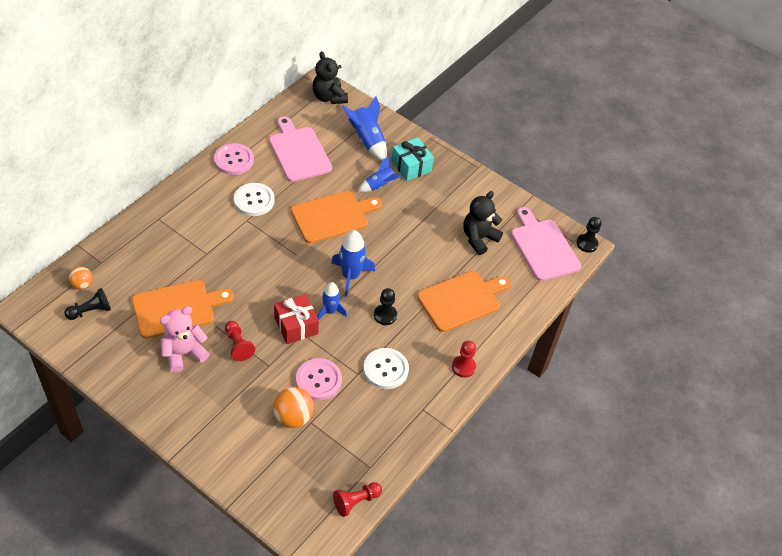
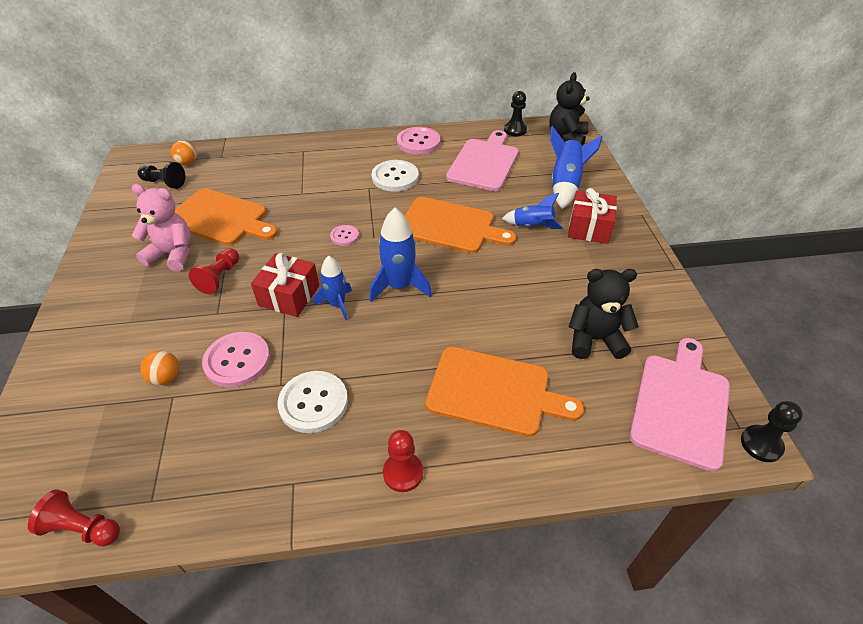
camera: 50 degrees right, 5 degrees down
(277, 266) = (344, 236): none -> pink button
(293, 417) = (166, 378): orange ball -> orange ball, size x0.62
(385, 315) = (385, 346): black pawn -> black pawn (515, 130)
(411, 166) = (589, 228): turquoise gift -> red gift

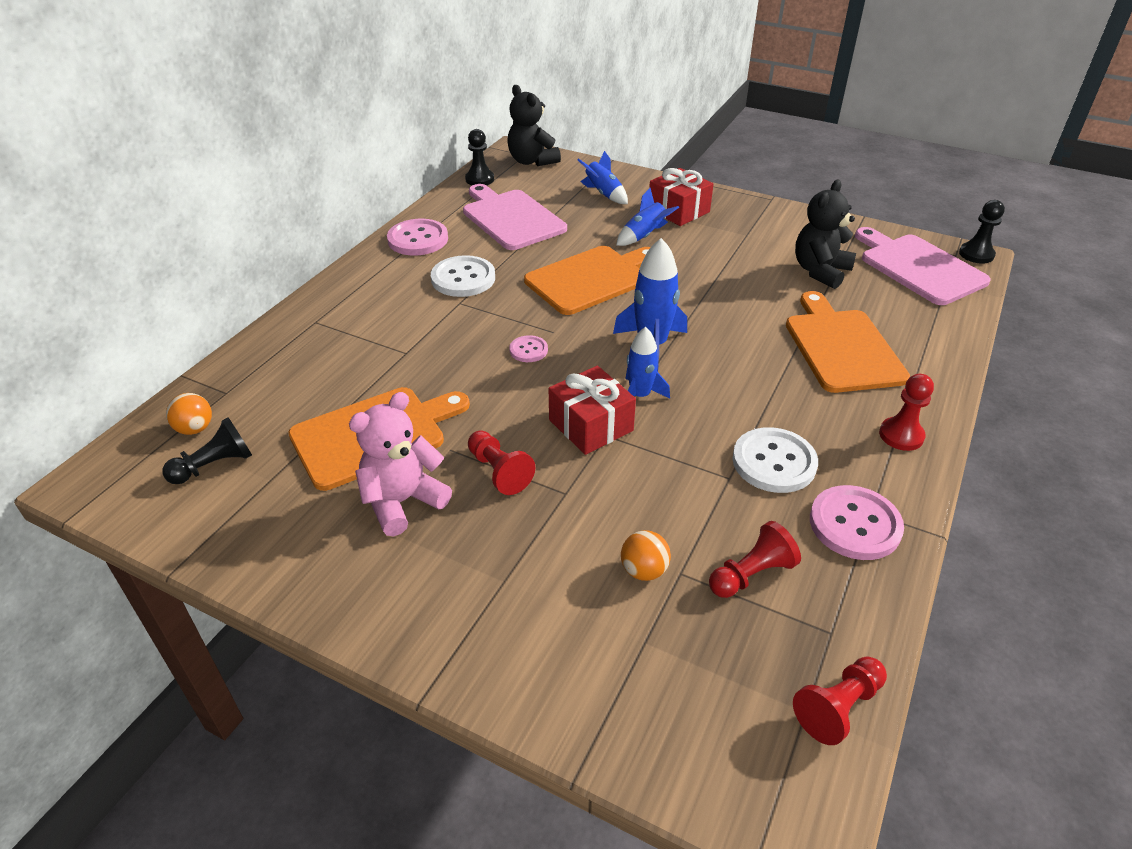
camera: 55 degrees left, 5 degrees down
(188, 434) = (751, 574): none -> red pawn
(237, 361) = (664, 500): pink button -> pink button (855, 524)
(494, 392) = (841, 347): orange cutting board -> orange cutting board turned 60 degrees counterclockwise
(565, 185) = (603, 194): blue rocket -> blue rocket, size x0.65

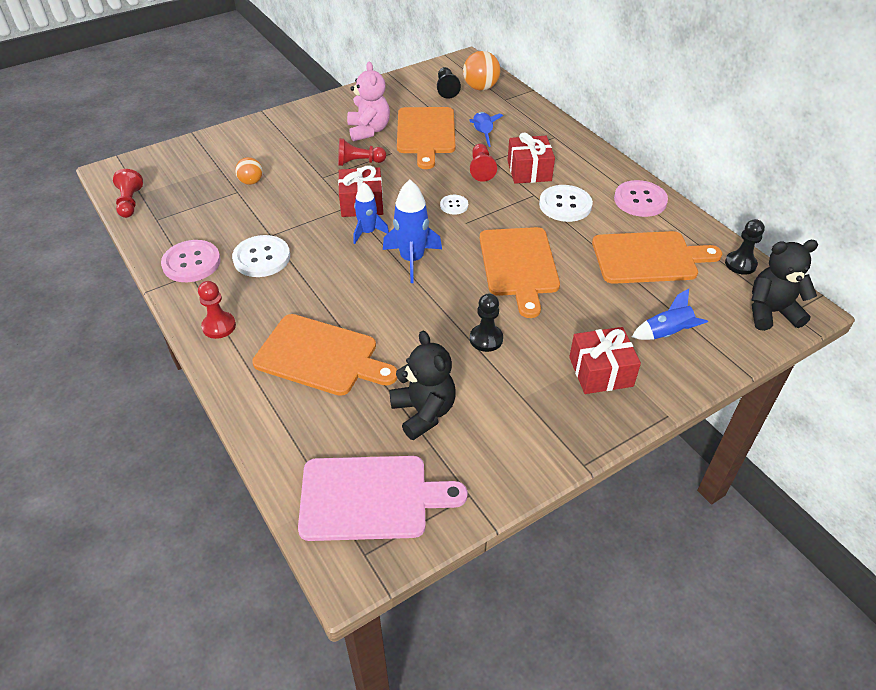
camera: 120 degrees right, 5 degrees up
(195, 429) = (480, 88): orange ball -> orange ball, size x1.62
(411, 319) = (529, 171): none -> red gift
(511, 218) = (649, 258): pink cutting board -> orange cutting board
(528, 350) = (454, 205): pink button -> white button
(644, 236) = (566, 324): blue rocket -> blue rocket (482, 134)
(751, 574) = (210, 212): red pawn -> red pawn (481, 169)
(976, 254) = (350, 575): black pawn -> black pawn (486, 339)

